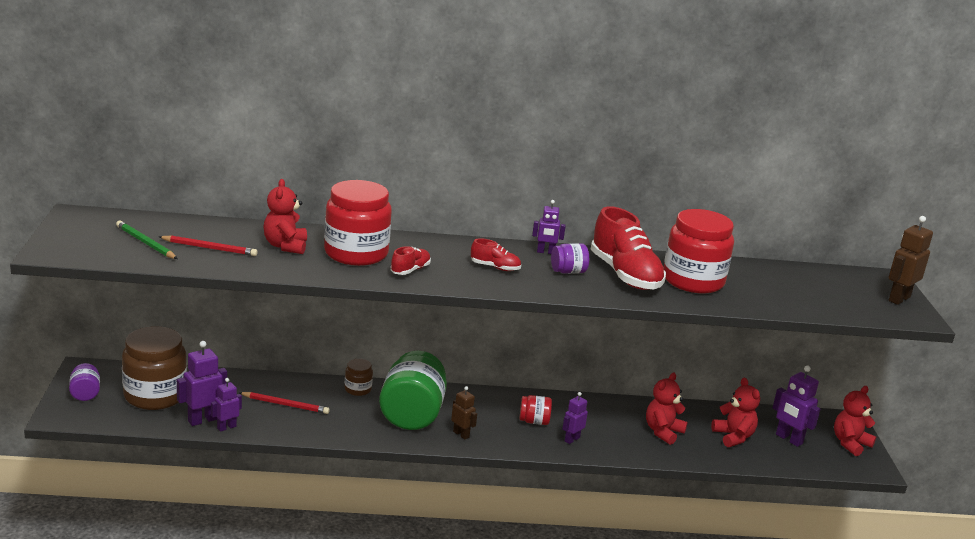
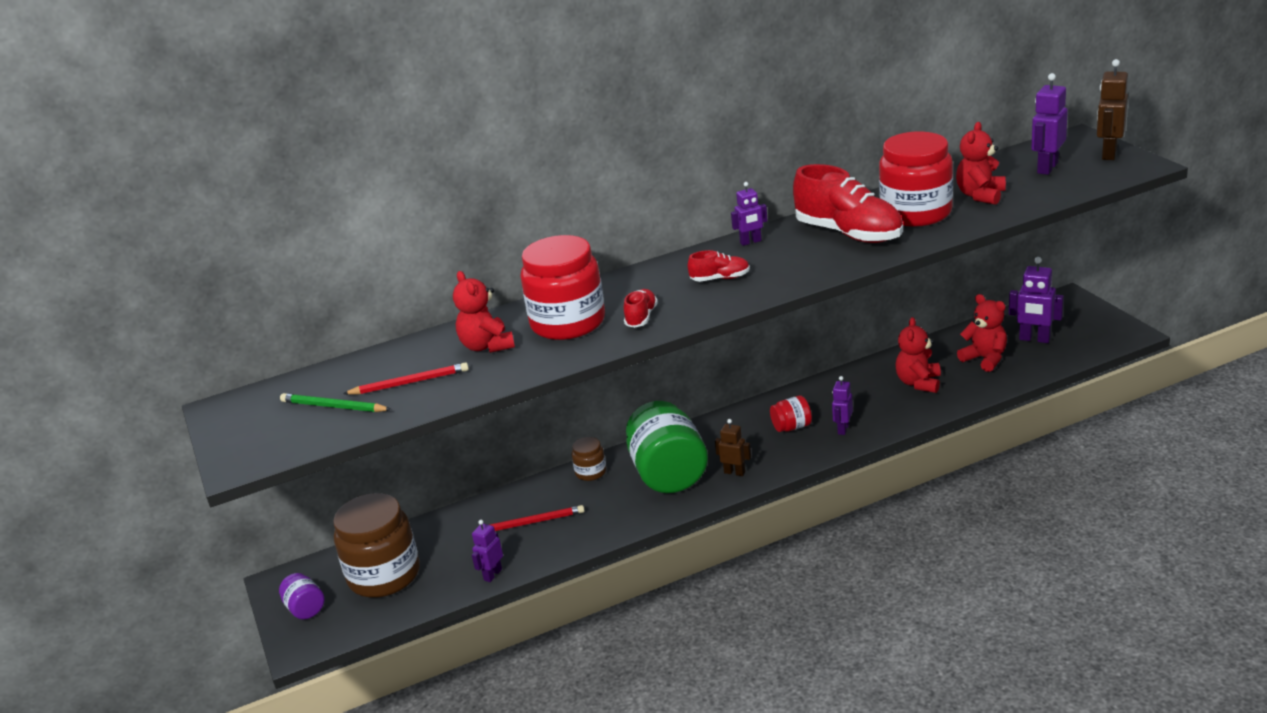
camera: 15 degrees left, 5 degrees up
(203, 420) = (460, 578): purple robot -> purple robot (1047, 168)
(568, 271) = (793, 253): purple jar -> none
(850, 443) = (1089, 319): red teddy bear -> red teddy bear (980, 195)

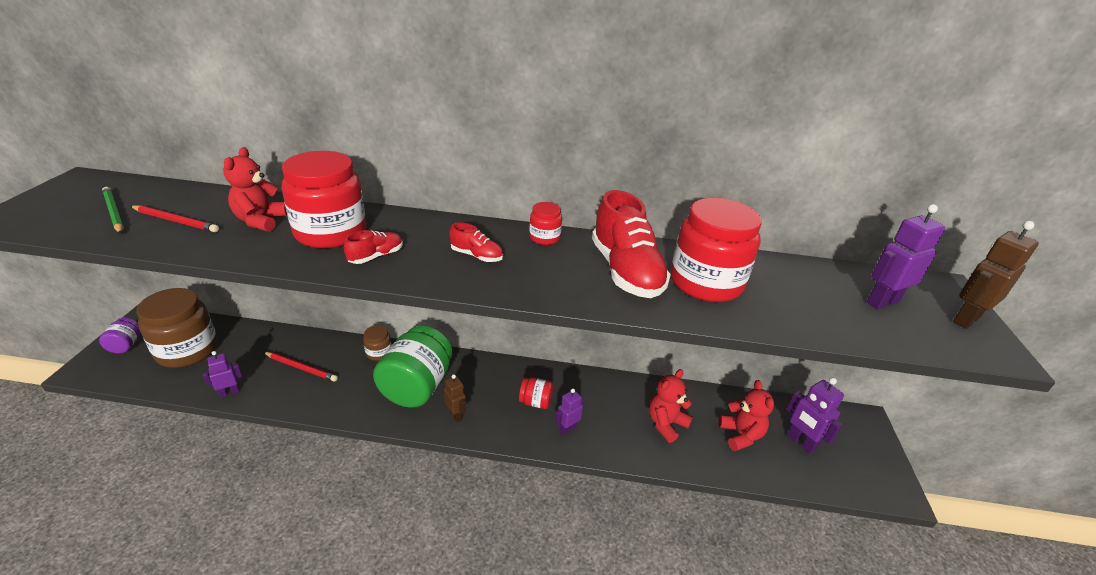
camera: 25 degrees right, 5 degrees up
(750, 242) = (544, 238): purple robot -> red jar
(980, 195) = (785, 296): red teddy bear -> none

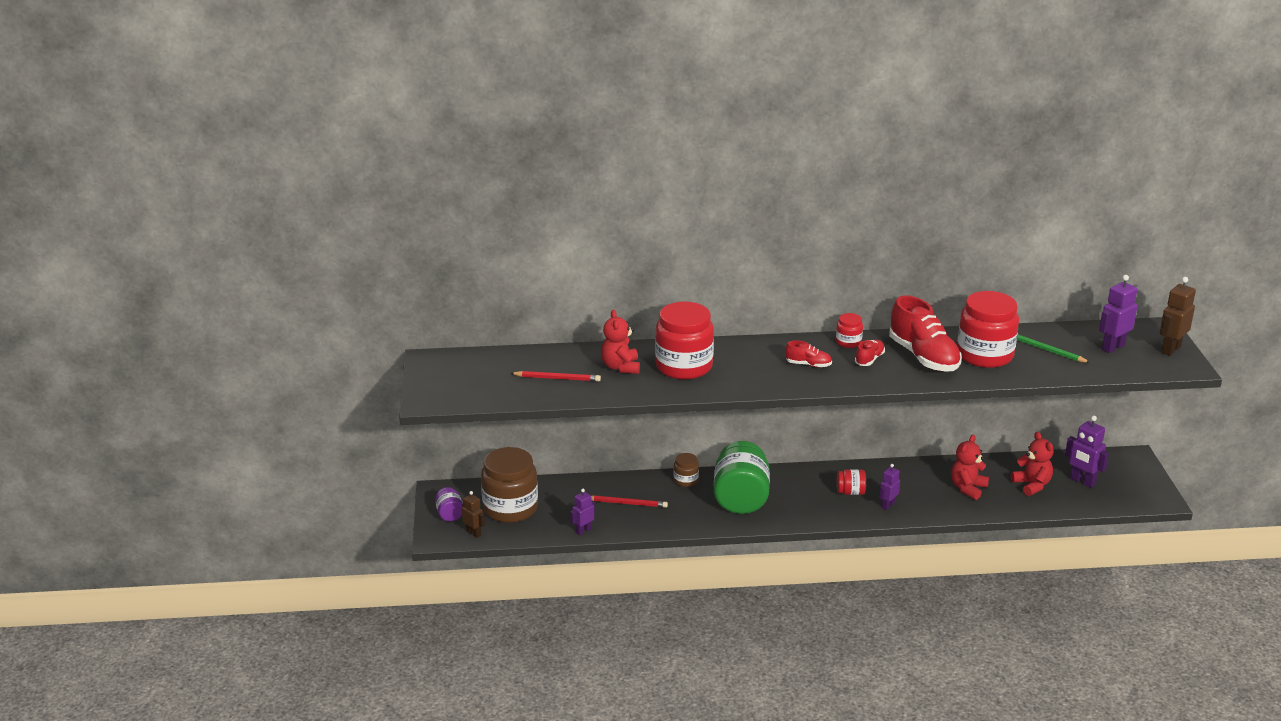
camera: 10 degrees left, 5 degrees down
(114, 212) = (501, 380): green pencil -> green pencil (1046, 350)
(376, 256) = (736, 378): red shoe -> red shoe (869, 359)
(456, 415) = (789, 512): brown robot -> brown robot (474, 533)

